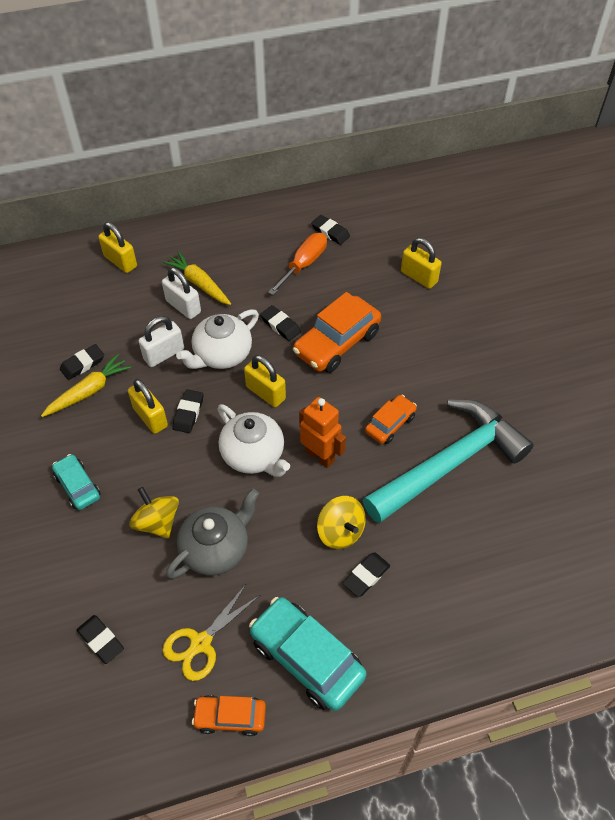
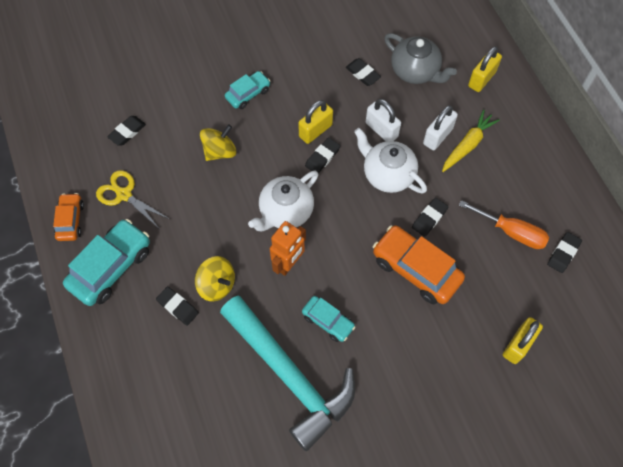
camera: 85 degrees right, 10 degrees up
(89, 391) = (336, 83): yellow carrot -> none
(188, 413) = (322, 157): black eraser -> black eraser turned 60 degrees counterclockwise
(216, 549) = (198, 195): grey teapot -> grey teapot (415, 71)
(265, 393) = (350, 214): yellow padlock -> none
(340, 531) = (217, 285): yellow spinning top -> yellow spinning top turned 105 degrees counterclockwise
(390, 424) = (328, 321): orange car -> turquoise car

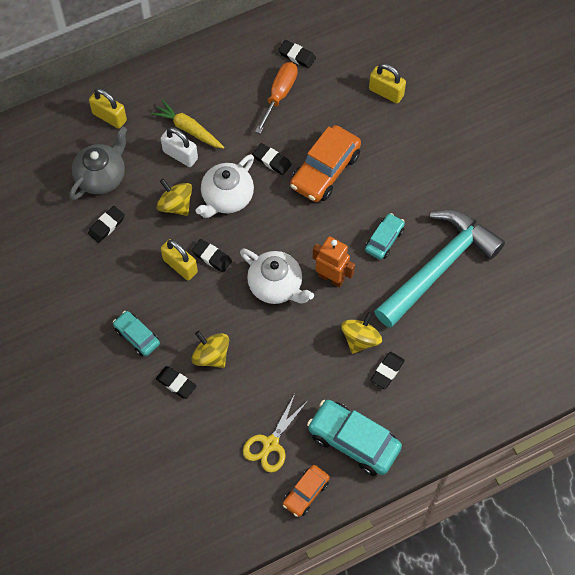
camera: 95 degrees left, 0 degrees up
(70, 220) = (306, 493): orange car -> orange car turned 45 degrees counterclockwise
(127, 132) = (193, 455): black eraser -> black eraser (176, 383)
(381, 130) = (175, 205): white padlock -> yellow spinning top

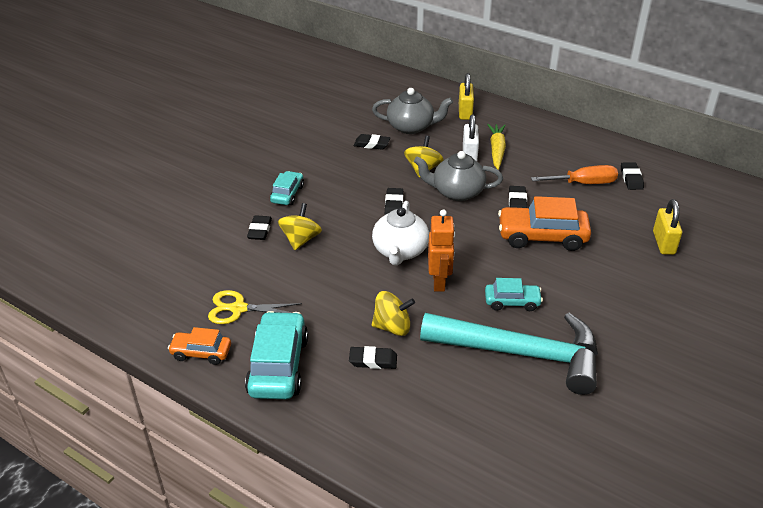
camera: 60 degrees right, 25 degrees down
(180, 266) = (370, 192): yellow padlock -> none
(227, 197) = (457, 192): white teapot -> grey teapot

